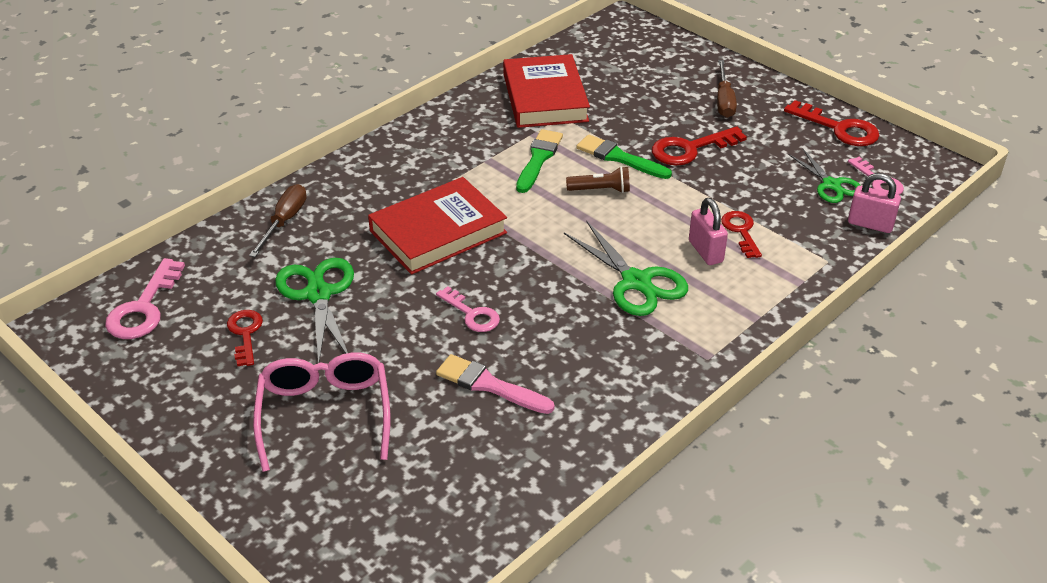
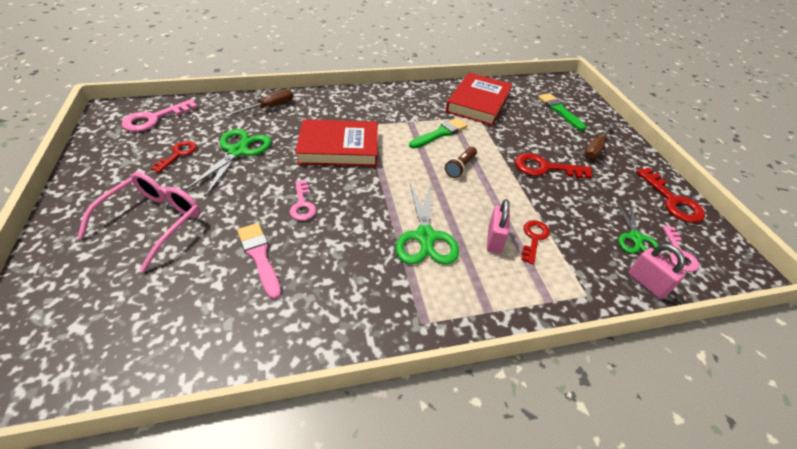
camera: 30 degrees right, 5 degrees up
(601, 190) = (460, 167): brown flashlight -> brown flashlight turned 90 degrees clockwise
(619, 158) = (491, 153): green brush -> green brush (559, 110)

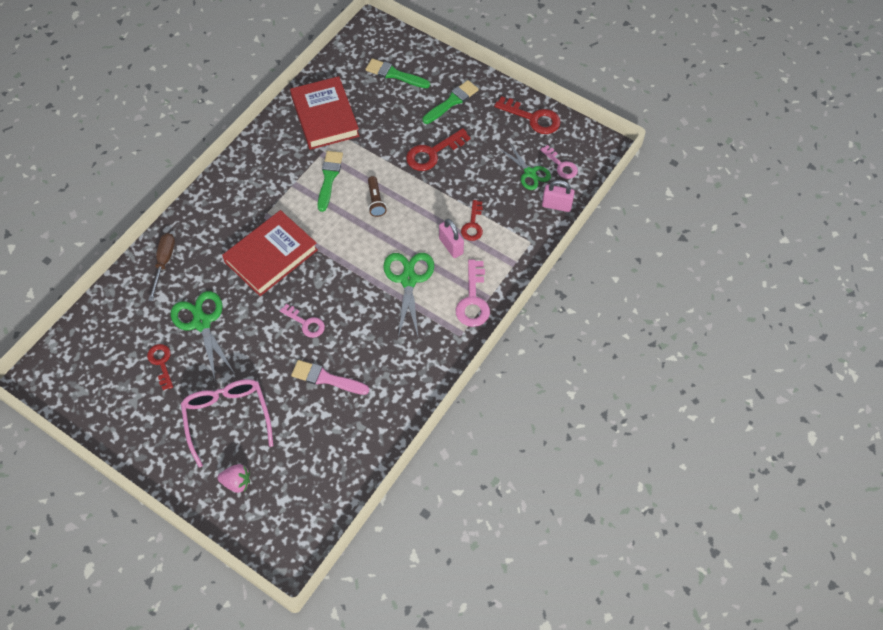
camera: 40 degrees left, 15 degrees up
(78, 275) = (237, 482): none -> pink strawberry
(154, 118) = (88, 352): pink key -> pink key (473, 300)
(425, 237) = (408, 279): green scissors -> green scissors turned 135 degrees counterclockwise
(534, 238) = (473, 224): red key -> red key turned 150 degrees counterclockwise
(595, 148) = (452, 101): brown screwdriver -> green brush

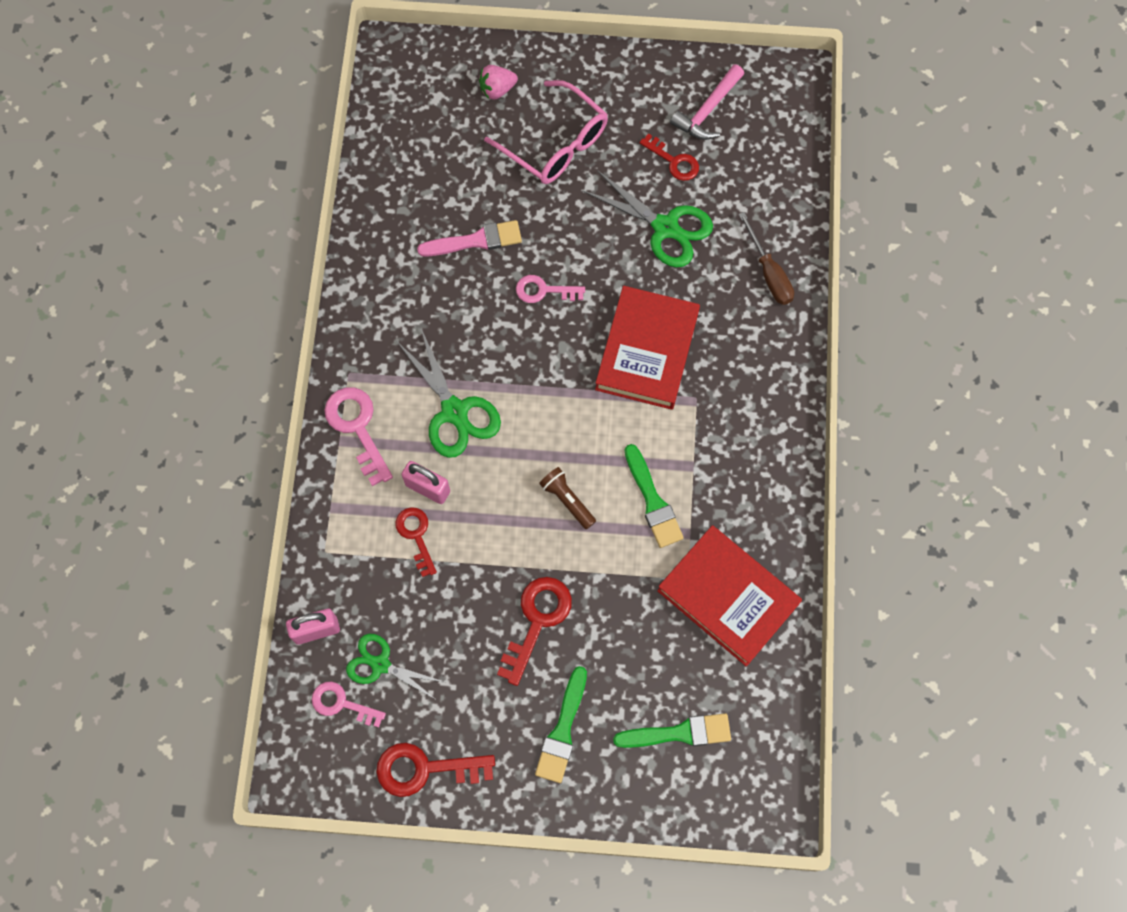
camera: 150 degrees right, 10 degrees up
(111, 386) = (708, 110): none -> pink hammer

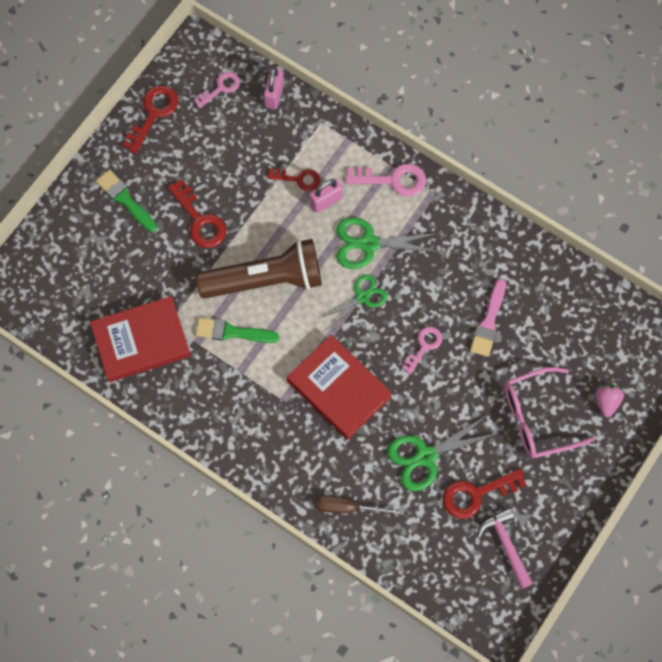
camera: 120 degrees right, 0 degrees up
(380, 664) = (230, 120): green scissors -> green scissors (362, 297)
(567, 500) = (266, 280): brown flashlight -> brown flashlight, size x2.47
(673, 161) = (476, 494): red key -> red key, size x1.52
(679, 733) = (79, 264): green brush -> none

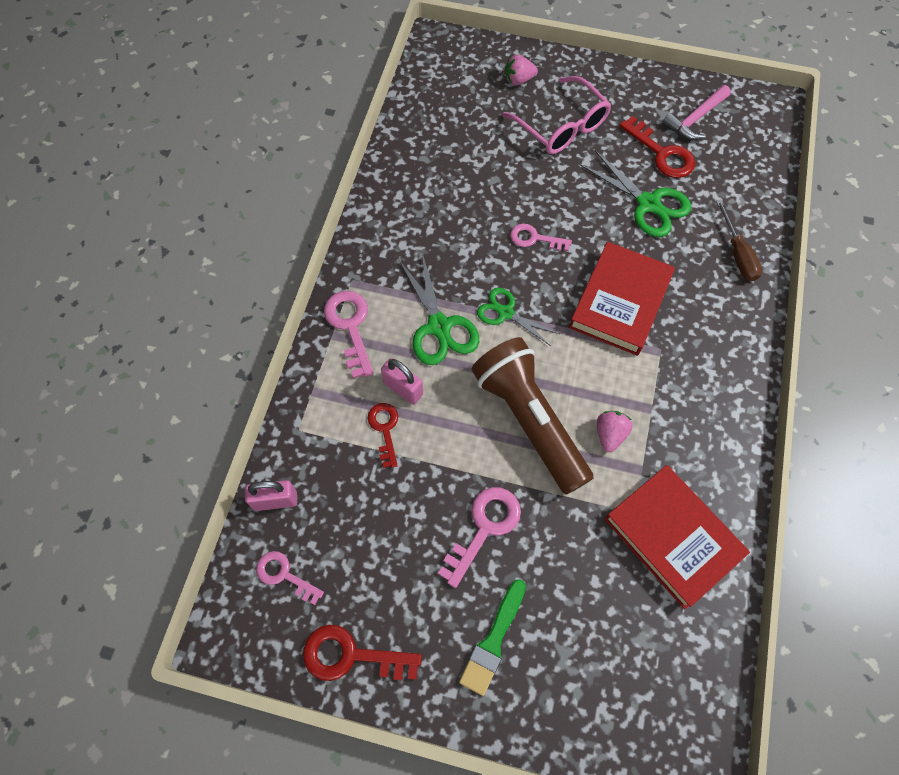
camera: 110 degrees left, 5 degrees down
(199, 220) = (484, 528): red key -> pink key
(232, 332) = (610, 434): green brush -> pink strawberry
(489, 322) = (482, 190): pink brush -> none

